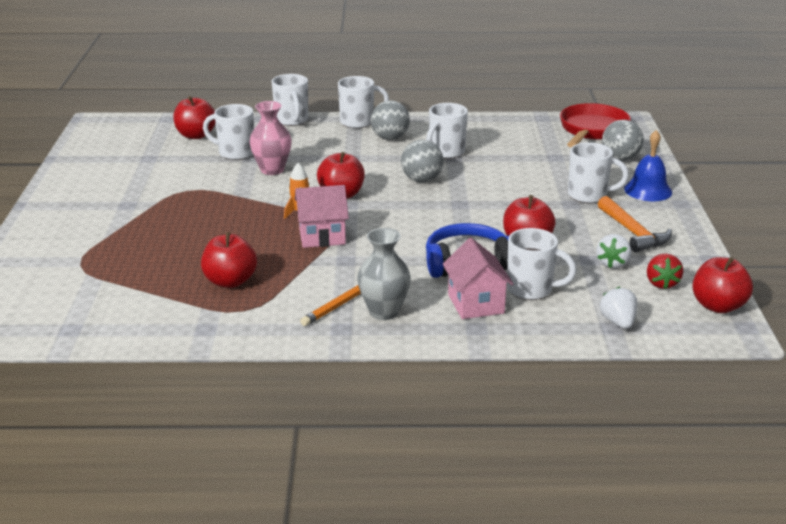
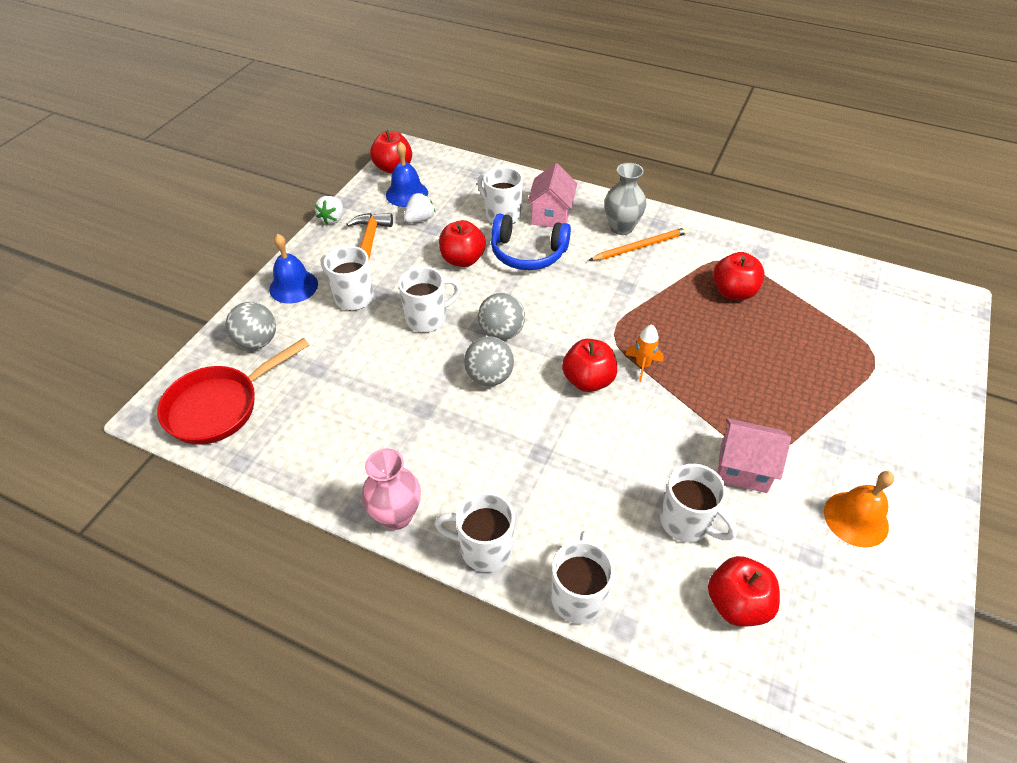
camera: 155 degrees left, 20 degrees up
(115, 176) = (856, 519): none -> orange bell
(272, 170) = (648, 460): pink vase -> pink vase (396, 516)
(322, 236) = (635, 322): pink house -> pink house (743, 468)
(390, 138) = (467, 484): grey ball -> grey ball (501, 332)
(446, 152) = (424, 422): white mug -> white mug (427, 318)
(618, 322) = (470, 175): white strawberry -> white strawberry (333, 219)
(661, 283) = (407, 193): red strawberry -> blue bell

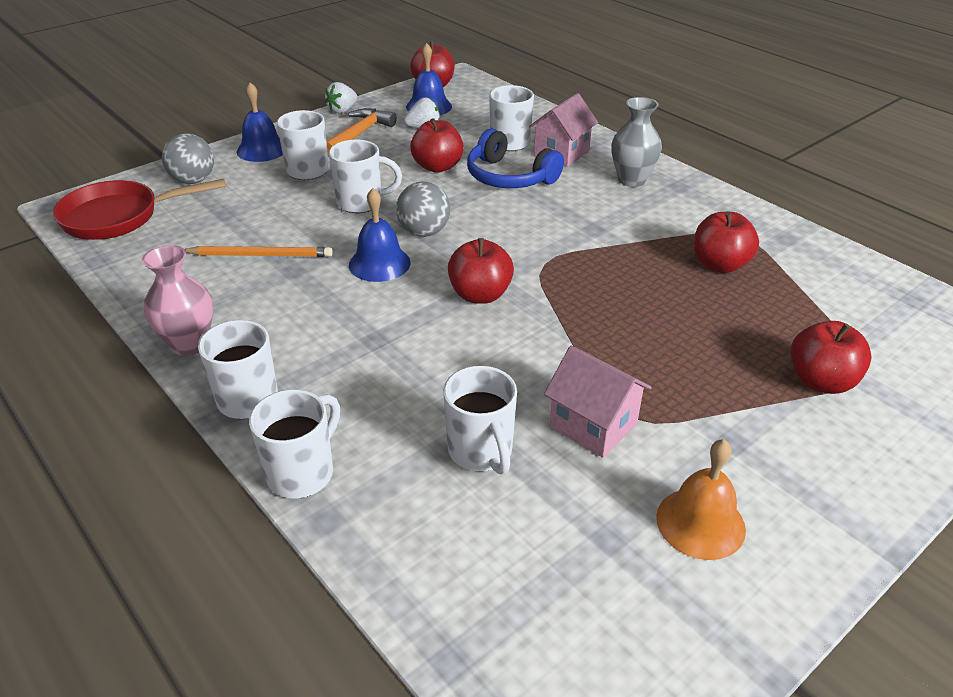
camera: 25 degrees right, 10 degrees down
(489, 377) = (379, 263): grey ball -> blue bell
(640, 246) = (640, 200): orange pencil -> orange pencil (261, 255)
(642, 365) = (553, 299): orange rocket -> none
(737, 604) = (473, 549): red apple -> red apple (821, 381)

